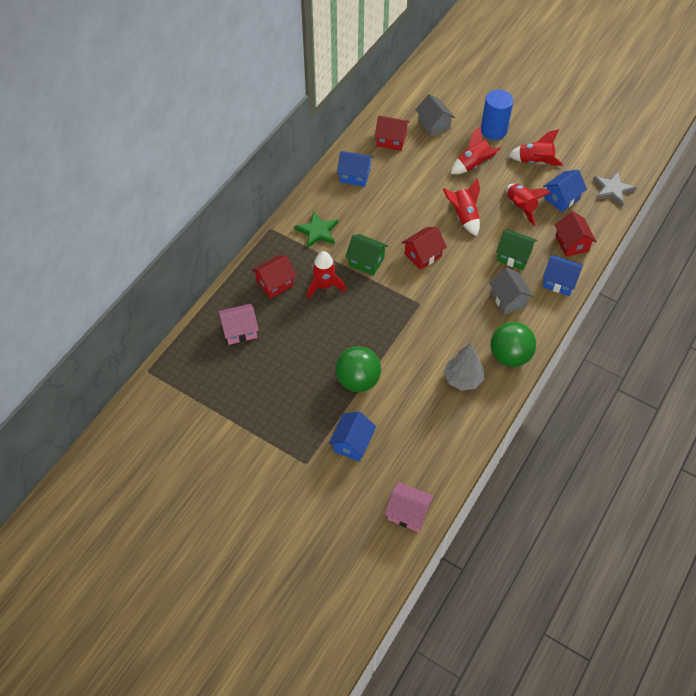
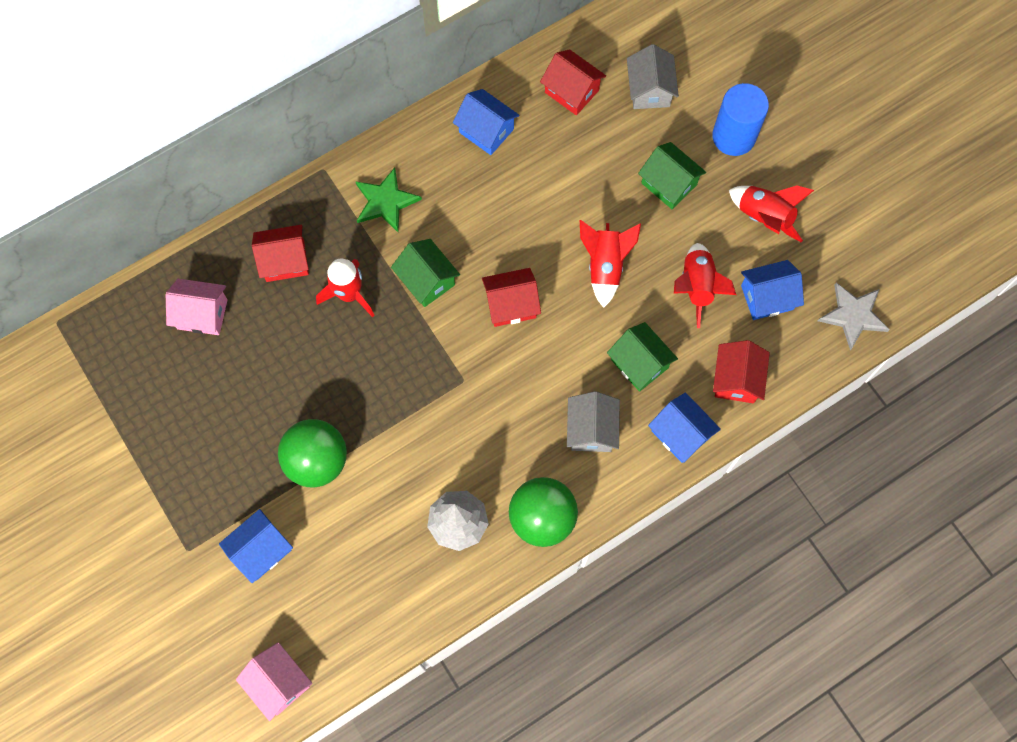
camera: 25 degrees right, 15 degrees up
(473, 165) = (669, 184): red rocket -> green house

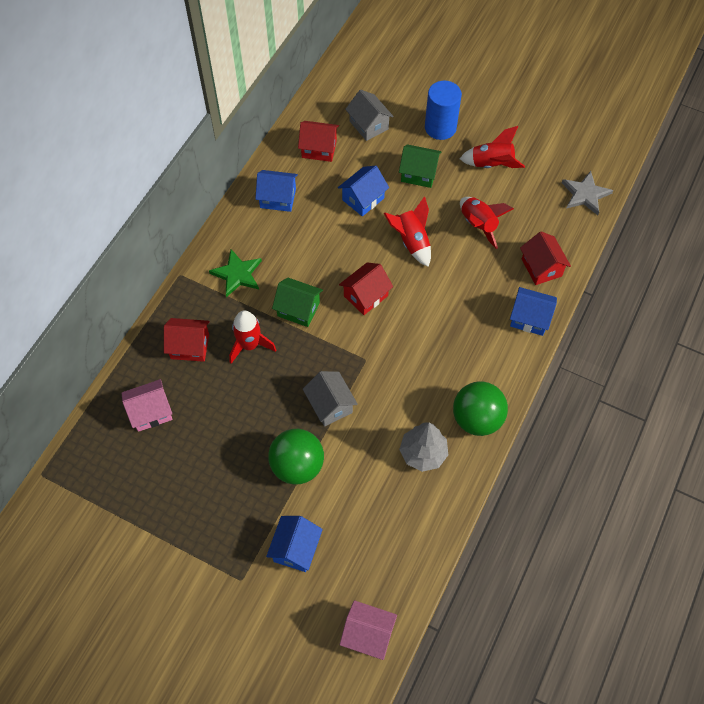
camera: 30 degrees left, 10 degrees down
(285, 261) = (190, 346): red house -> red house turned 45 degrees clockwise
(591, 429) = (471, 346): grey house -> grey house (330, 405)
(639, 363) = (474, 289): green house -> none
(767, 297) = (526, 210): blue house -> blue house (363, 199)

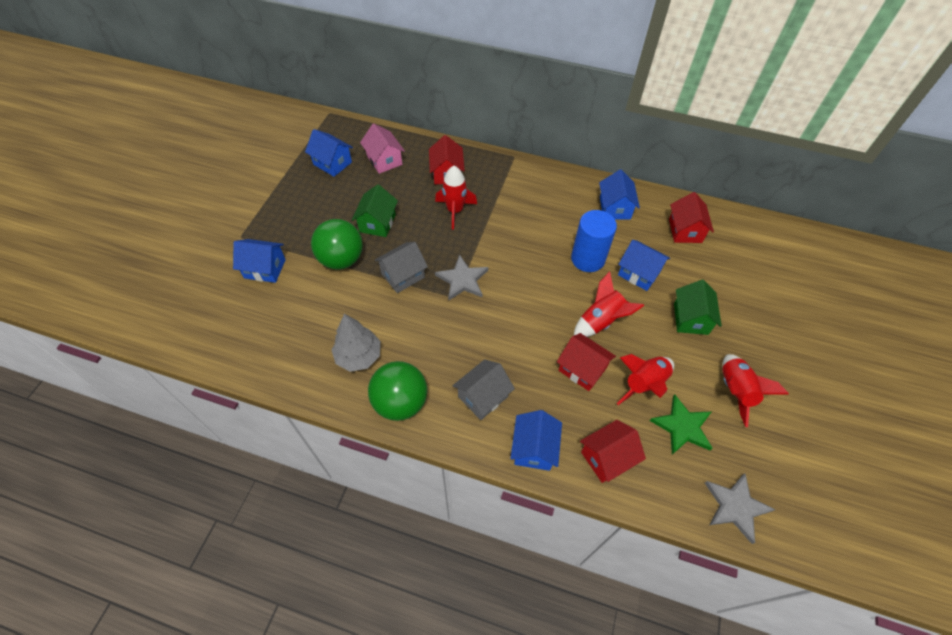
camera: 80 degrees right, 5 degrees down
(140, 472) = (332, 163): none -> blue house
(237, 274) = (524, 192): green star -> green star (682, 427)
(298, 309) = (498, 239): green house -> green house (377, 223)
(345, 350) = (462, 280): none -> grey star
(365, 296) = (525, 289): red house -> red house (582, 369)
(368, 634) = (183, 330): pink house -> none
(369, 125) = (734, 267): grey house -> grey house (483, 397)
(440, 127) = (763, 333): blue cylinder -> blue cylinder (587, 259)

